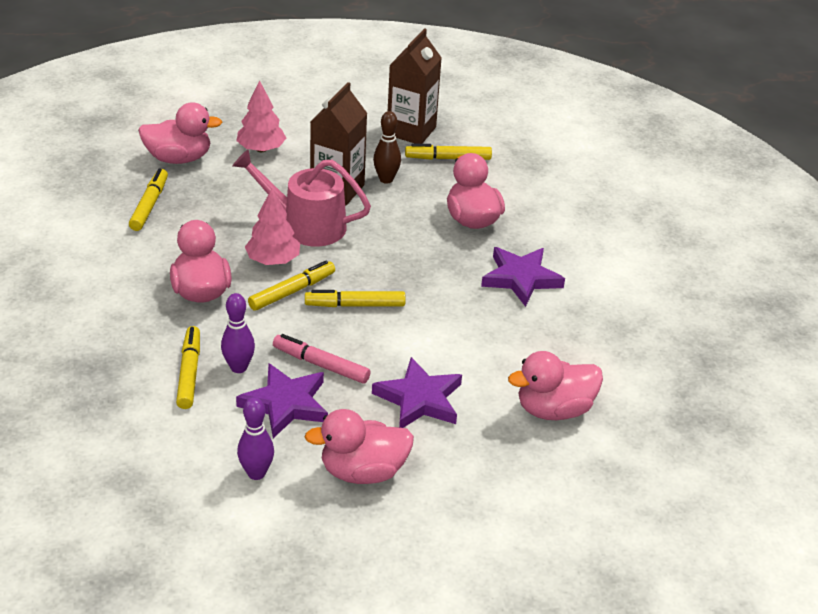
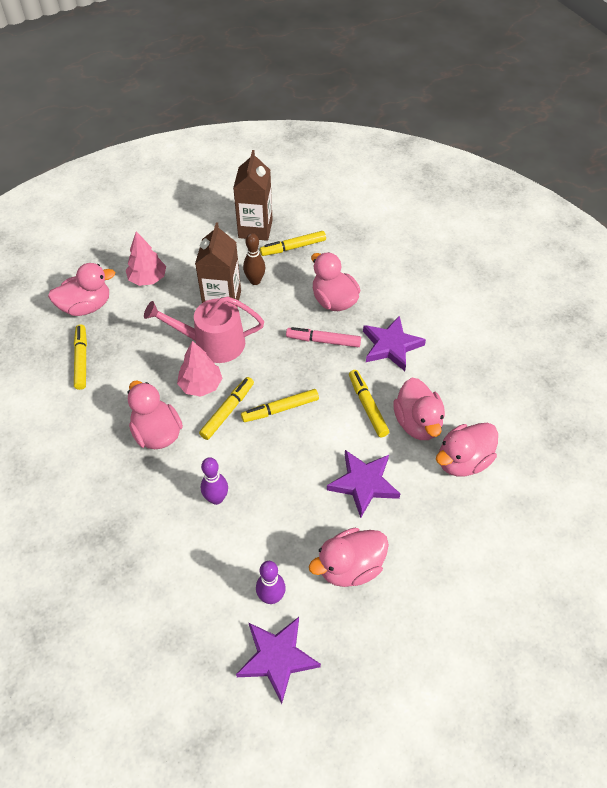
camera: 15 degrees left, 15 degrees up
(189, 373) = (180, 516): yellow marker -> yellow marker (367, 406)
(285, 404) = (266, 522): purple star -> purple star (277, 658)
(321, 365) = (278, 475): pink marker -> pink marker (323, 341)
(515, 359) = (417, 423): none -> pink duck

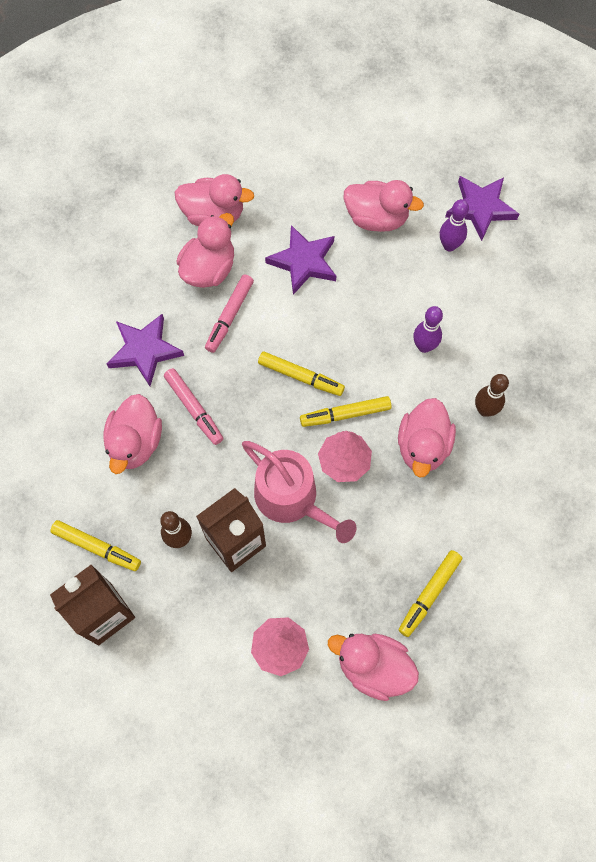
camera: 135 degrees left, 15 degrees up
(133, 491) = (485, 410): none -> brown bowling pin
(367, 406) = (229, 316): yellow marker -> pink marker

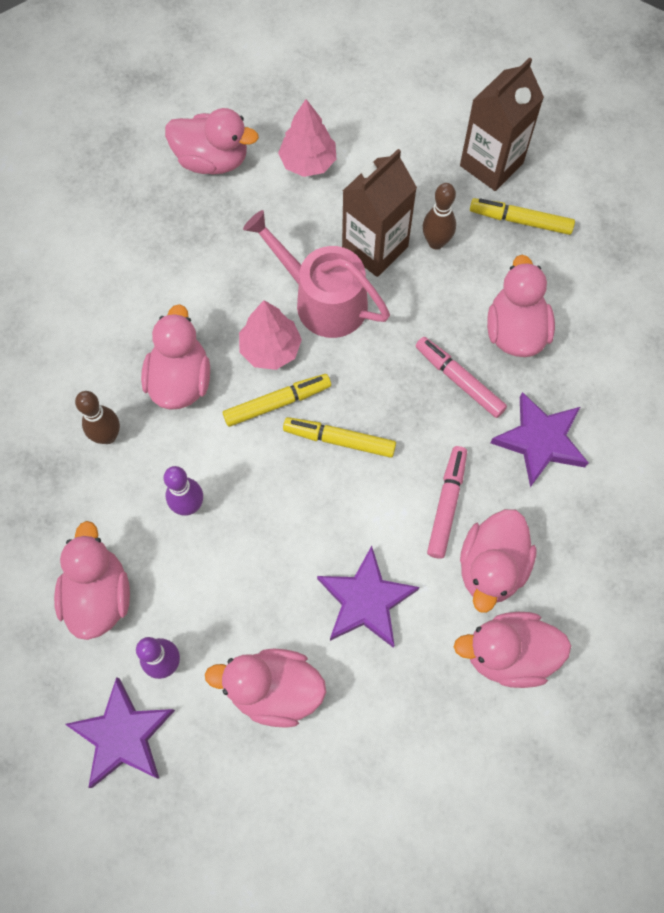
camera: 170 degrees right, 0 degrees up
(429, 594) = (161, 231): yellow marker -> none
(494, 295) = (99, 595): none -> pink duck

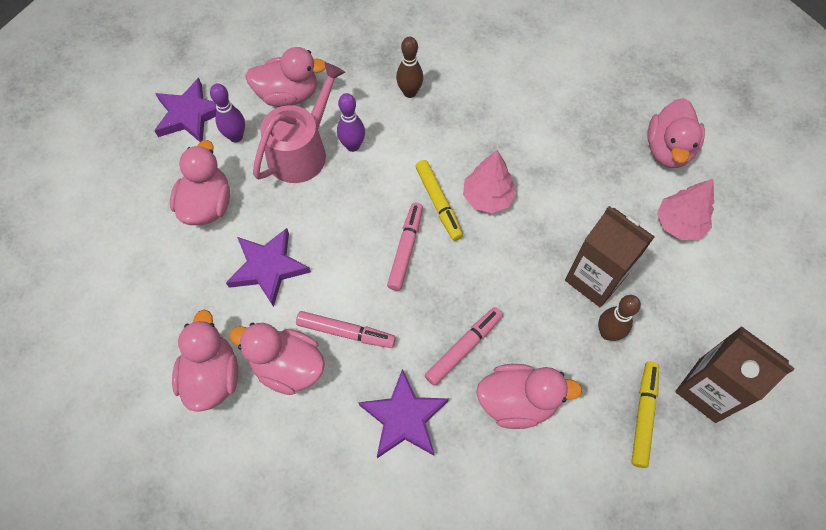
camera: 90 degrees right, 5 degrees down
(180, 380) = (456, 136): pink duck -> none
(323, 300) = (536, 237): pink watering can -> pink watering can (301, 151)
(339, 440) = (406, 249): yellow marker -> pink marker

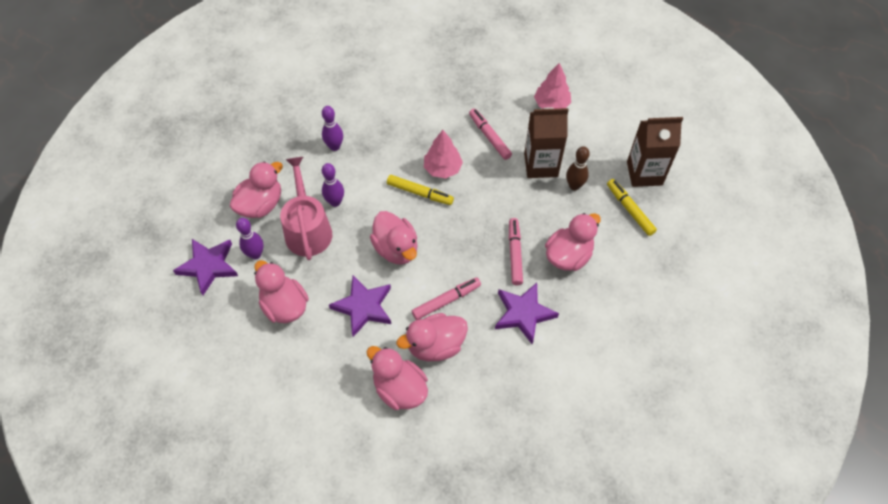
camera: 45 degrees left, 5 degrees down
(406, 249) = (429, 231): pink marker -> pink marker (489, 137)
(409, 92) = (334, 146): brown bowling pin -> purple bowling pin
(668, 150) = (507, 71): pink duck -> pink duck (396, 249)

